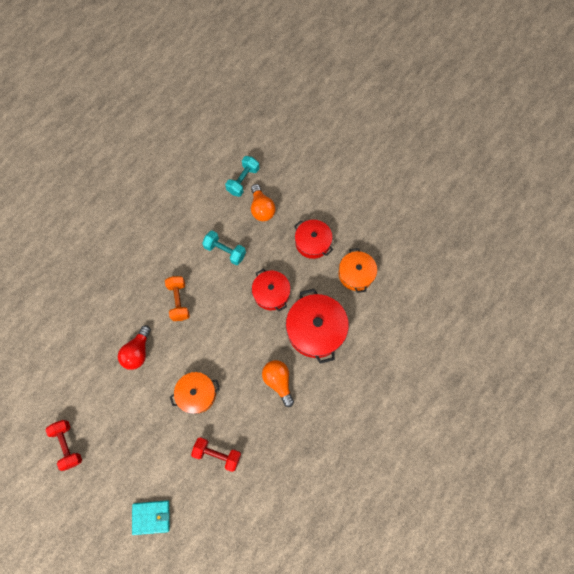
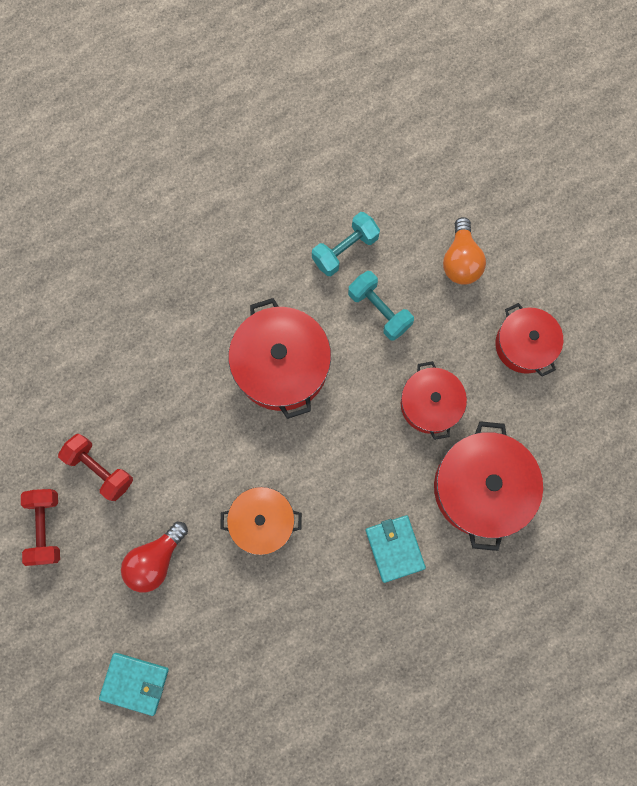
camera: 20 degrees right, 5 degrees up
(138, 352) = (193, 423): red light bulb -> red light bulb (156, 560)
(179, 301) = (281, 365): orange dumbbell -> red pot
(217, 454) = (264, 626): red dumbbell -> red dumbbell (100, 469)
(243, 180) = (446, 204): turquoise dumbbell -> turquoise dumbbell (345, 250)
(278, 381) = (394, 548): orange light bulb -> turquoise wallet
(356, 274) = (577, 421): orange pot -> none

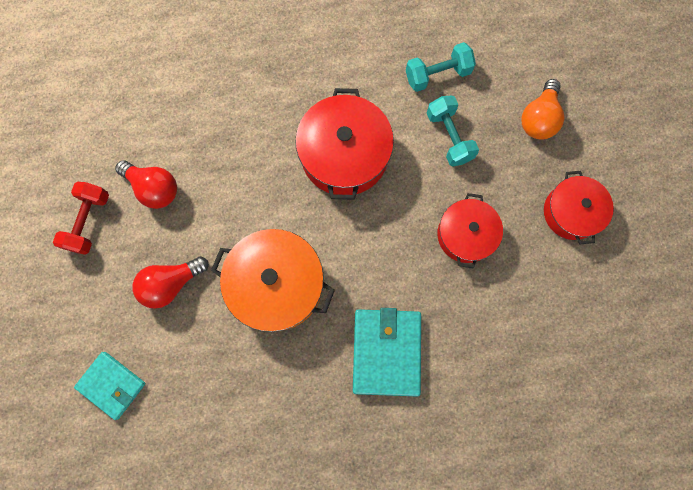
camera: 20 degrees right, 0 degrees up
(100, 469) = (154, 188): red dumbbell -> red light bulb
(262, 521) = (277, 284): orange pot -> orange pot, size x1.56
(394, 548) = (386, 352): turquoise wallet -> turquoise wallet, size x1.52
(481, 488) = (485, 326): red pot -> none

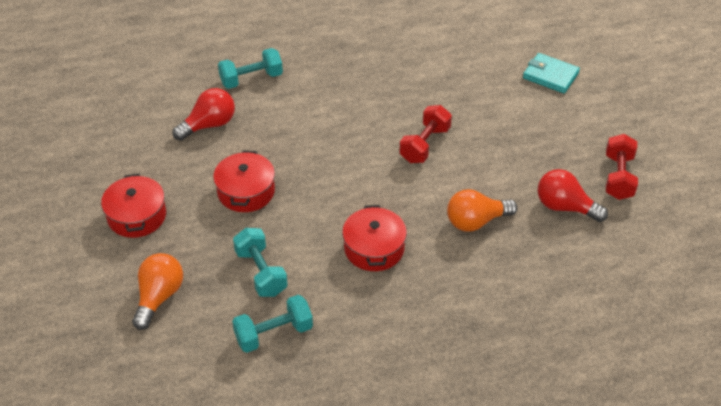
camera: 175 degrees right, 30 degrees down
(171, 284) = (522, 139): red light bulb -> red light bulb (209, 125)
(244, 178) = (476, 221): none -> orange light bulb
(277, 284) = (425, 145): orange pot -> red dumbbell
(344, 155) = (374, 248): red pot -> red pot, size x0.64
(386, 352) = (319, 108): turquoise wallet -> none
(464, 410) = (251, 79): none -> turquoise dumbbell

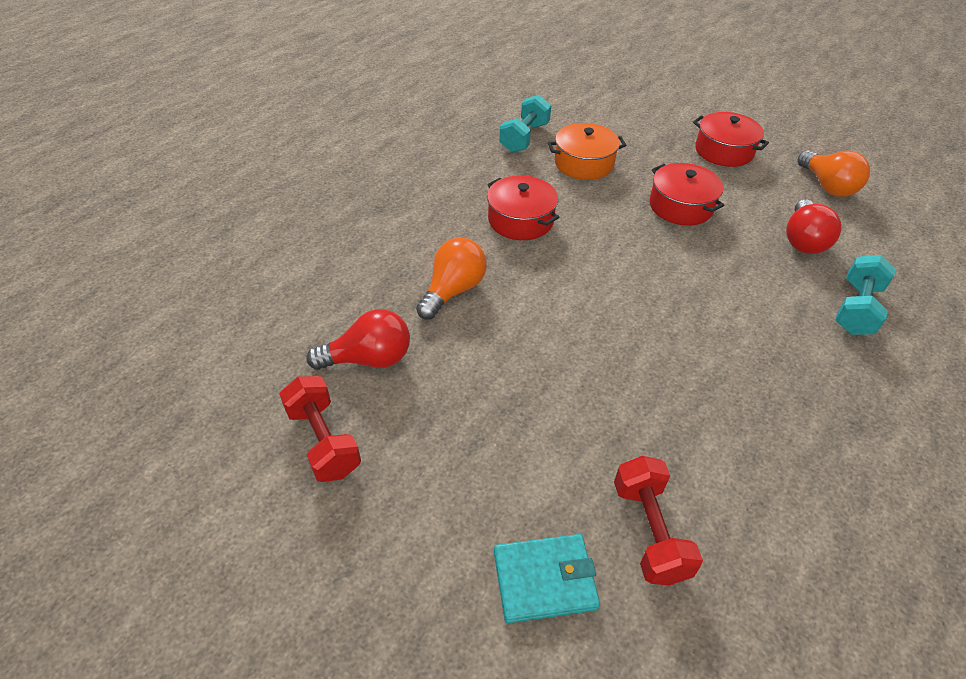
camera: 140 degrees right, 0 degrees up
(159, 297) = (627, 121): orange light bulb -> orange light bulb (827, 186)
(261, 272) = (583, 163): turquoise dumbbell -> orange pot
(425, 145) = (590, 343): red dumbbell -> red dumbbell (649, 531)

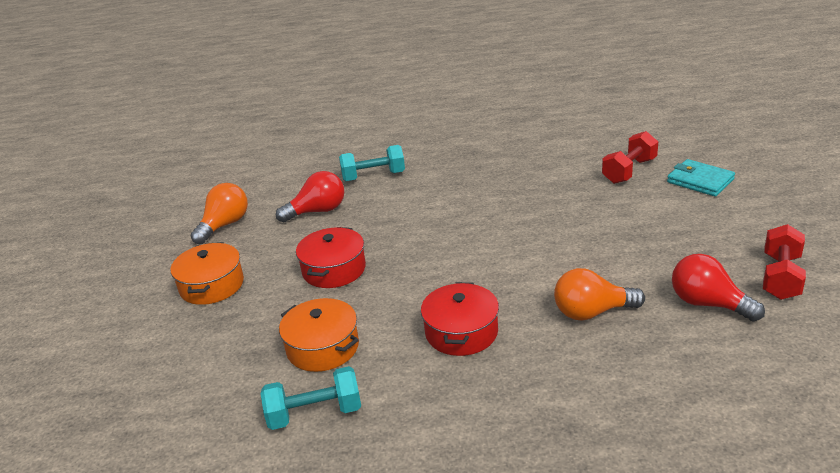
camera: 125 degrees left, 15 degrees down
(724, 151) = (212, 285): red pot -> orange pot

